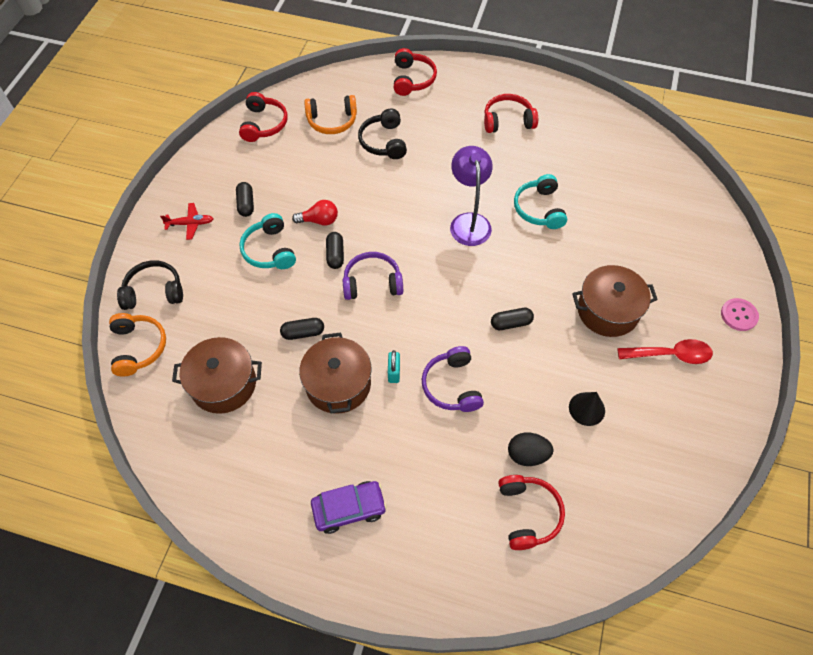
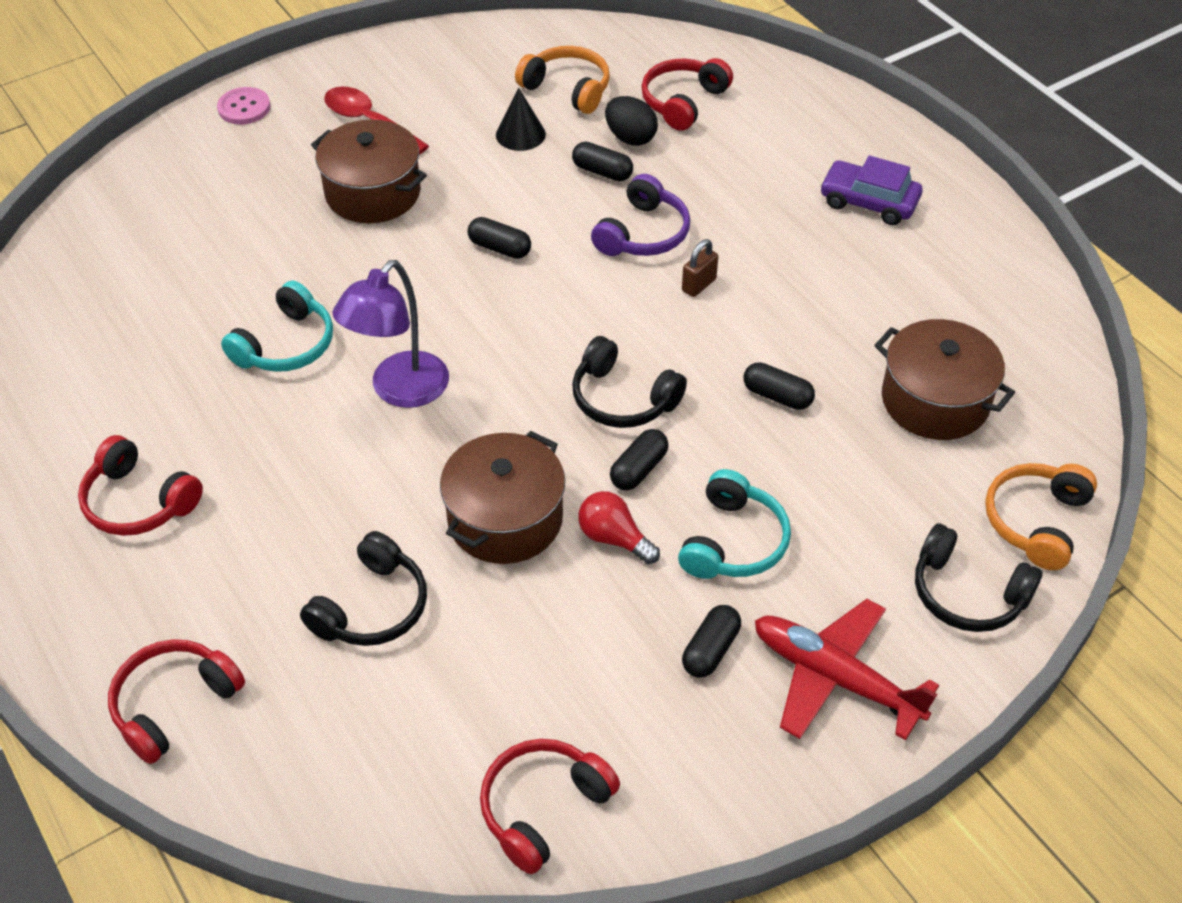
camera: 140 degrees left, 10 degrees down
(190, 224) = (834, 678): red plane -> red plane, size x1.82
(332, 121) = (413, 718): orange headphones -> orange headphones (567, 89)
(338, 384) = (780, 313): brown pot -> brown pot (505, 519)
(372, 282) = (623, 399): purple headphones -> black headphones
(394, 372) = (699, 285): turquoise padlock -> brown padlock
(515, 414) = (602, 172): none -> black capsule

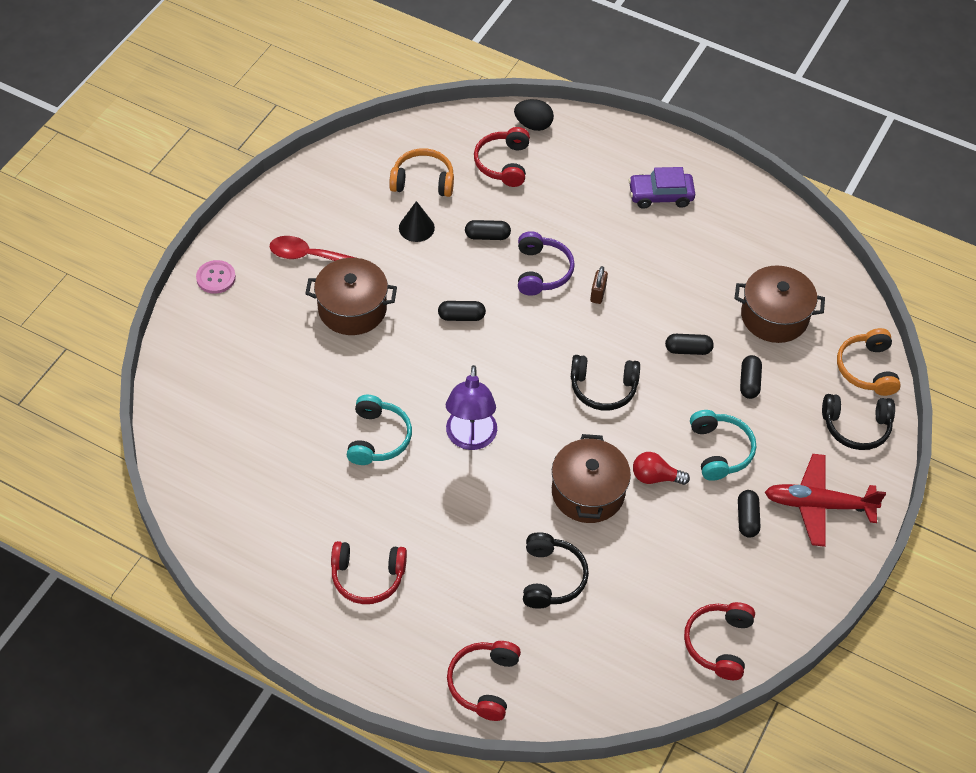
camera: 30 degrees left, 5 degrees up
(630, 138) = (488, 204): black egg -> black egg (533, 125)
(638, 469) = (641, 429): black capsule -> black capsule (749, 382)

